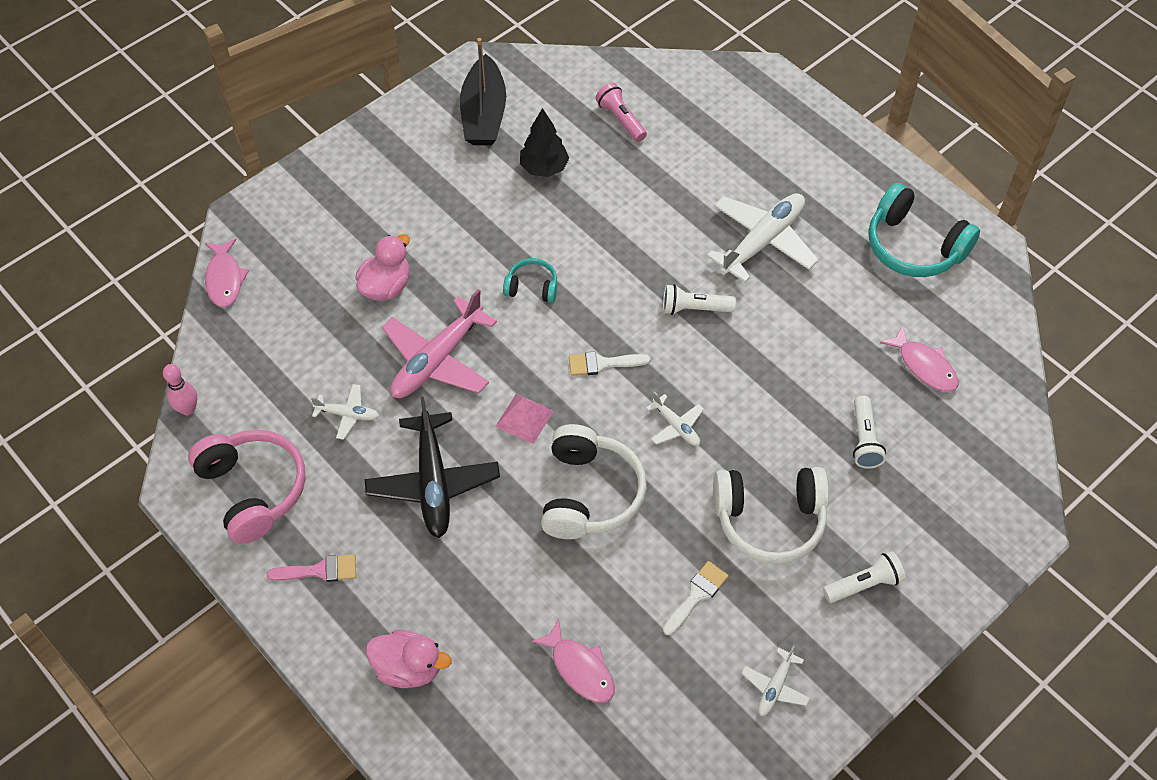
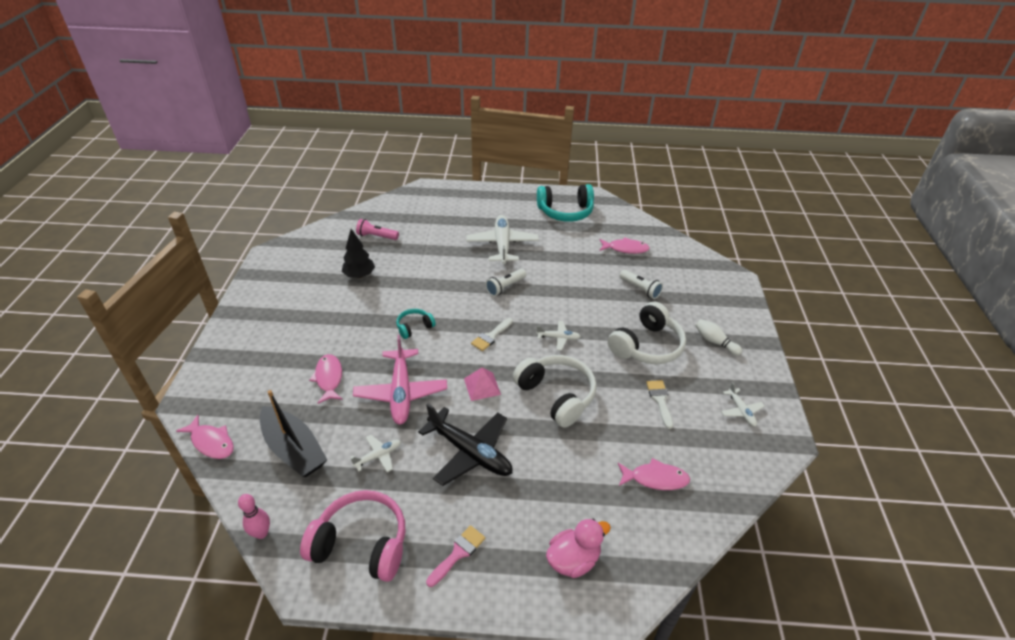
camera: 45 degrees left, 15 degrees down
(386, 286) = (329, 378): pink duck -> pink fish
(484, 114) = (298, 271): black boat -> black boat (294, 449)
(864, 584) = (715, 342): white flashlight -> white bowling pin

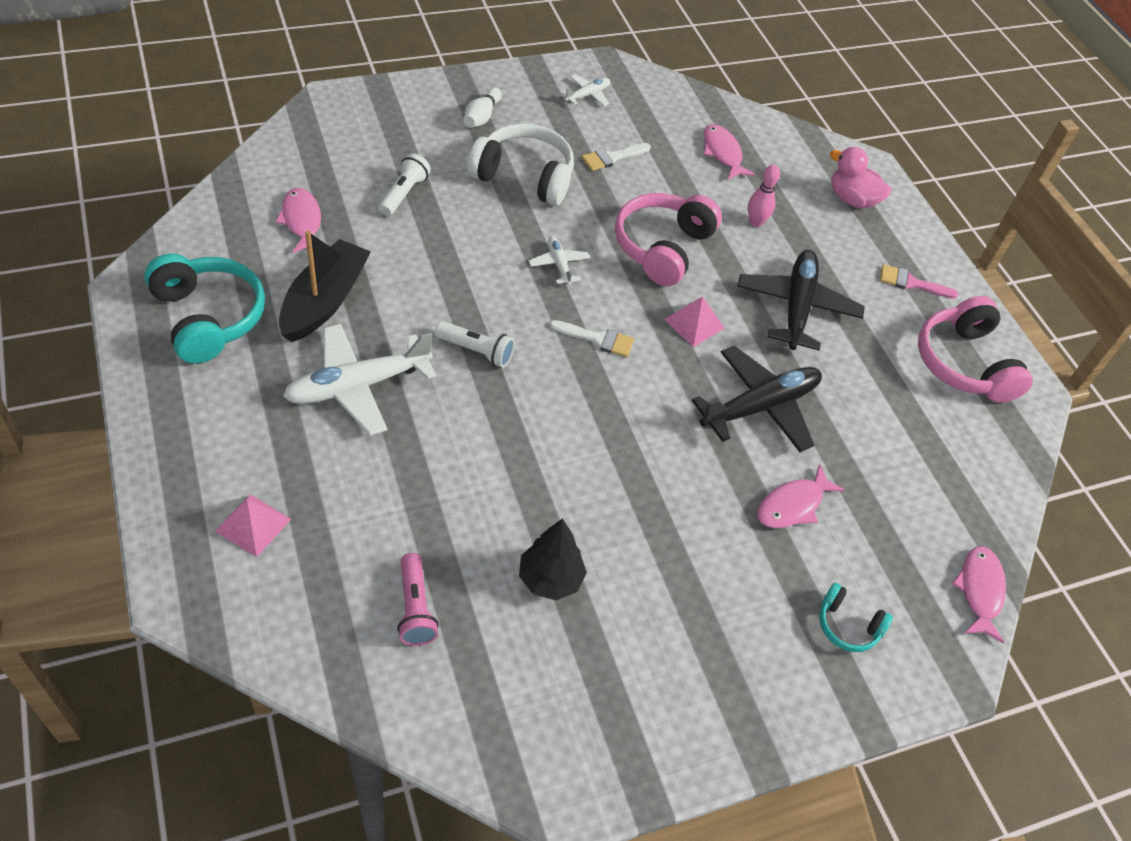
camera: 120 degrees left, 10 degrees up
(261, 533) = (1025, 459): pink bowling pin -> pink bowling pin (755, 222)
(294, 449) = (918, 485): black boat -> black boat (325, 301)
(378, 456) = (863, 392): white plane -> none
(401, 393) = (760, 407): pink plane -> black plane
(414, 327) = (632, 439): turquoise headphones -> turquoise headphones (847, 625)
(444, 206) = (253, 525): none -> pink pyramid
(556, 395) = (662, 247): white headphones -> pink headphones

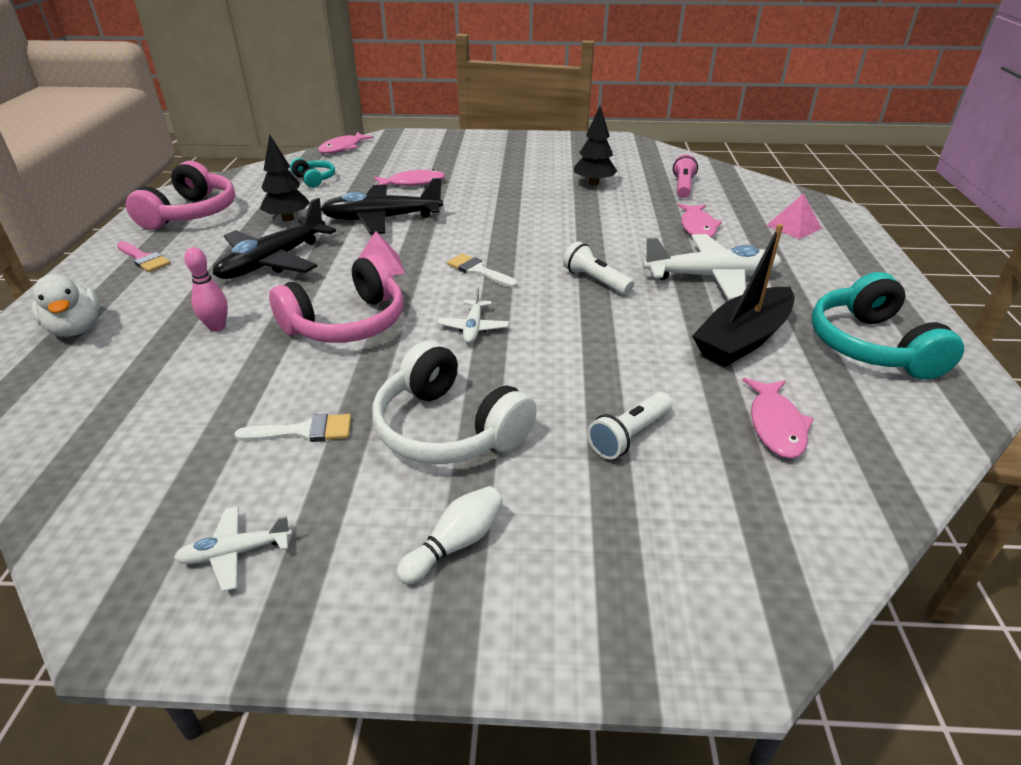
camera: 150 degrees left, 15 degrees down
(722, 153) = (146, 408): pink fish -> pink fish (697, 227)
(847, 625) = (431, 150): turquoise headphones -> turquoise headphones (314, 179)
(852, 199) = (76, 328): pink duck -> white duck
(858, 380) = (288, 218): none -> black tree

